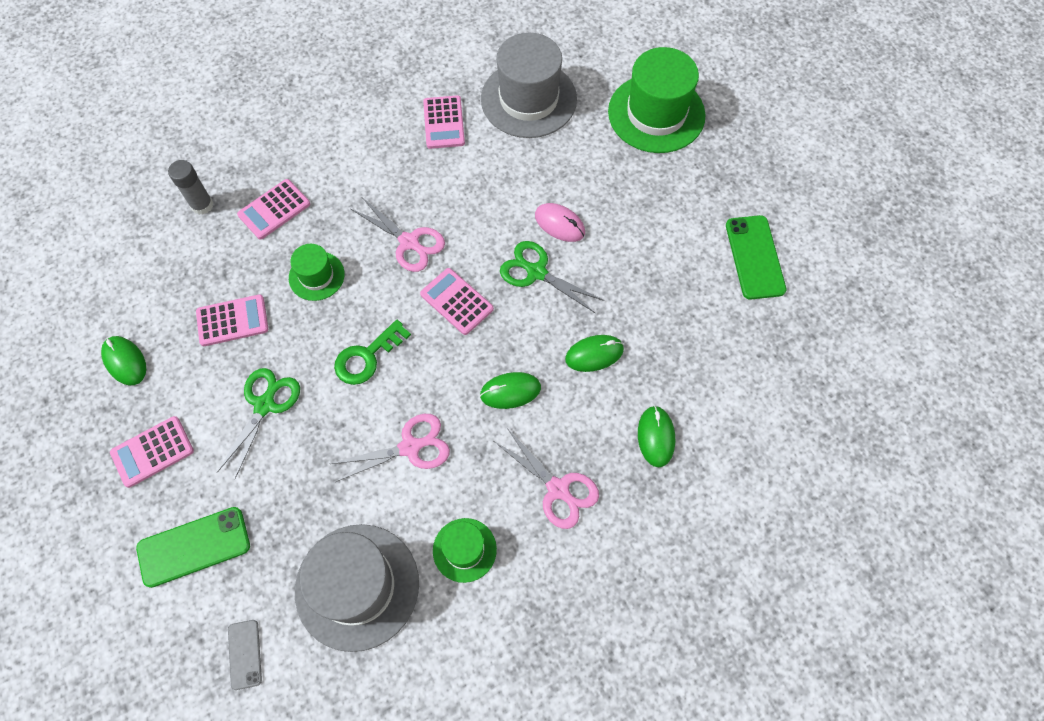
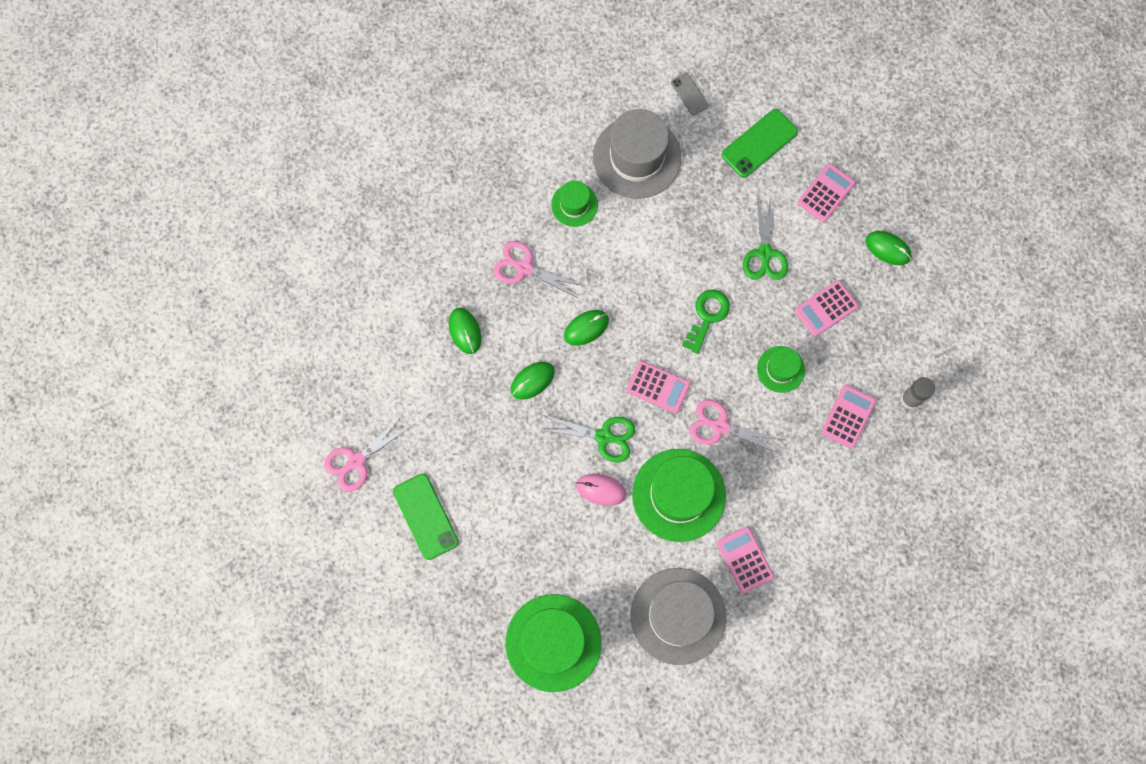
camera: 160 degrees right, 10 degrees up
(411, 447) = (642, 260): pink scissors -> pink scissors (356, 461)
(482, 195) = (678, 495): none -> green hat

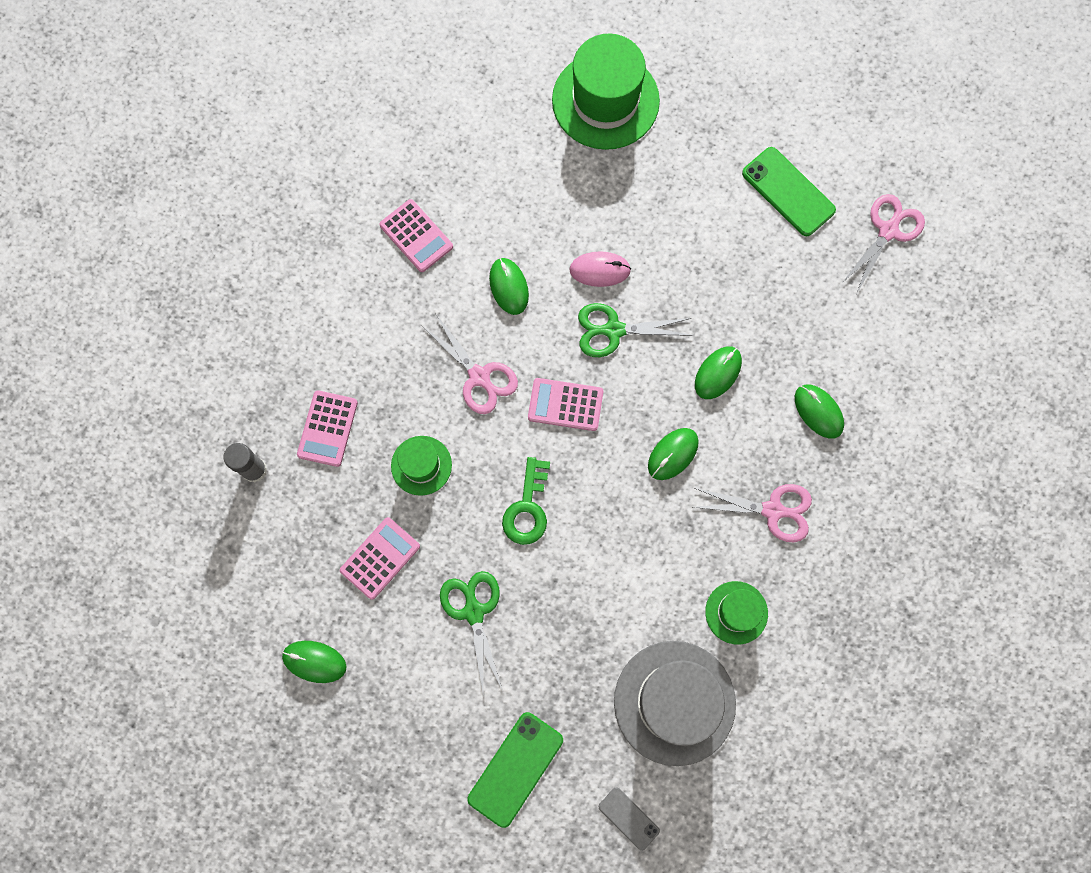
camera: 165 degrees right, 0 degrees up
(678, 495) = (509, 287): green hat -> green mouse
(678, 616) = (477, 160): grey hat -> none
(720, 426) = (479, 377): pink scissors -> pink scissors turned 45 degrees clockwise
(826, 193) = (410, 719): pink calculator -> none

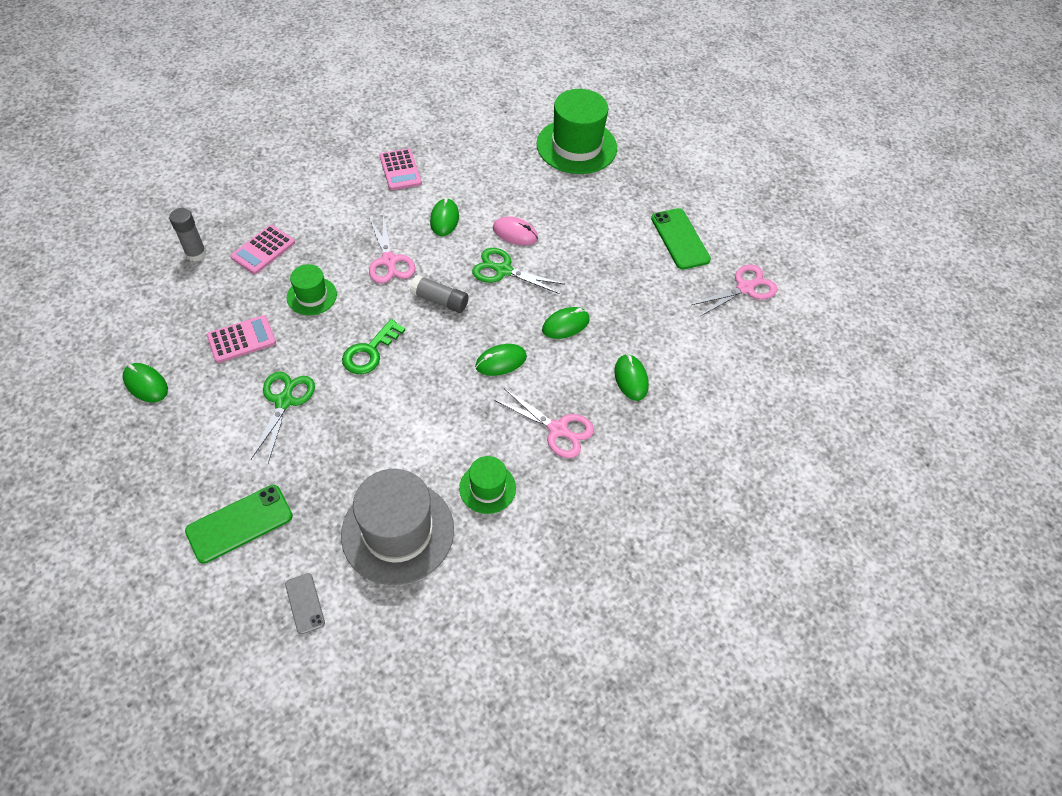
camera: 20 degrees right, 20 degrees down
(565, 404) = (440, 300): pink calculator -> grey glue stick

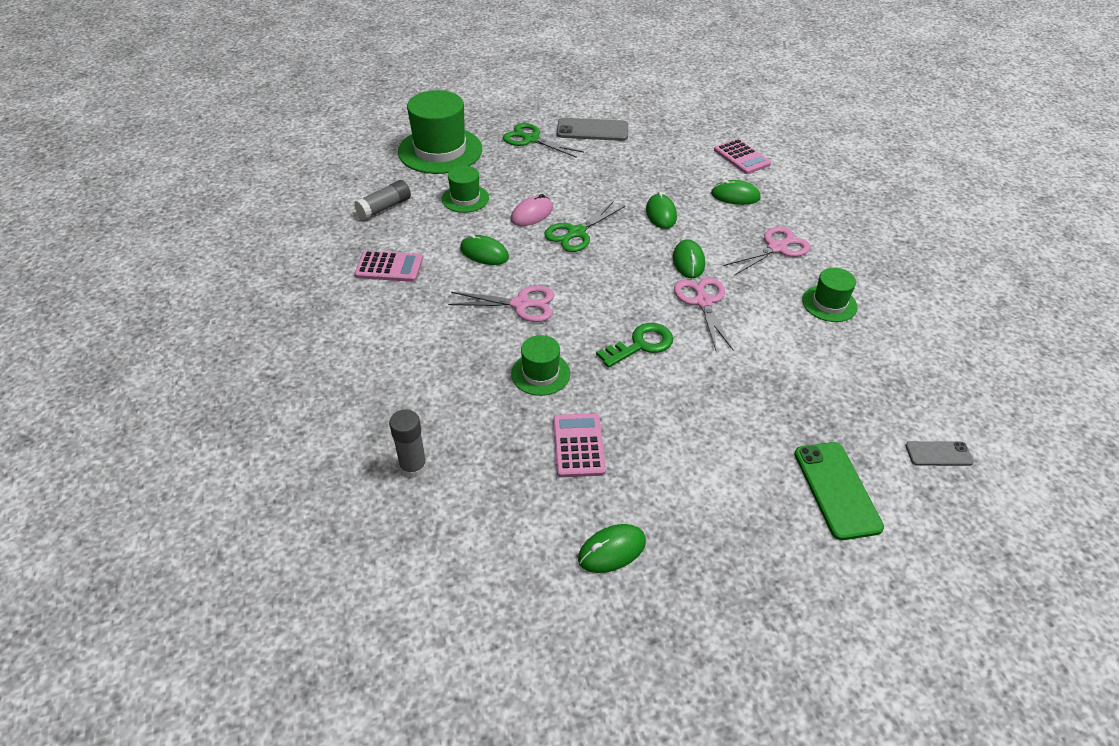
camera: 65 degrees left, 10 degrees down
(263, 250) = (444, 402): pink calculator -> pink calculator (741, 157)
(284, 401) = (683, 424): green scissors -> green scissors (531, 139)
(370, 352) = (641, 345): green key -> green key turned 90 degrees counterclockwise
(398, 531) = (866, 371): grey hat -> none
(440, 300) = (594, 281): grey glue stick -> grey glue stick (384, 207)
(514, 184) = (465, 198): none -> green hat
(680, 239) = (592, 130): green phone -> grey phone
(745, 288) = (662, 116): pink scissors -> pink scissors (703, 301)

